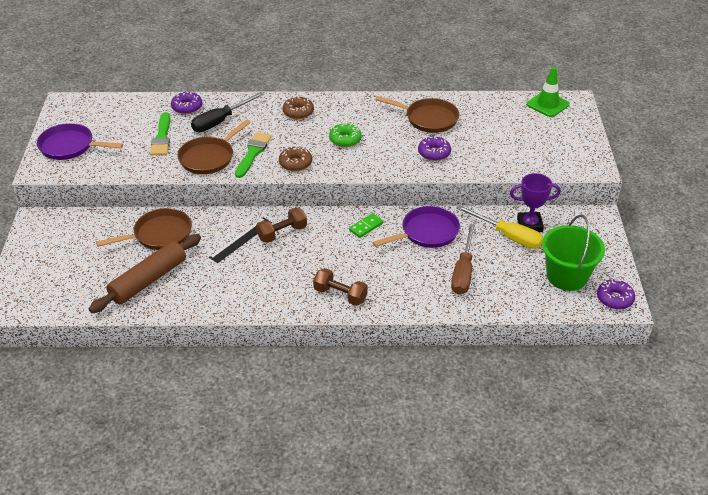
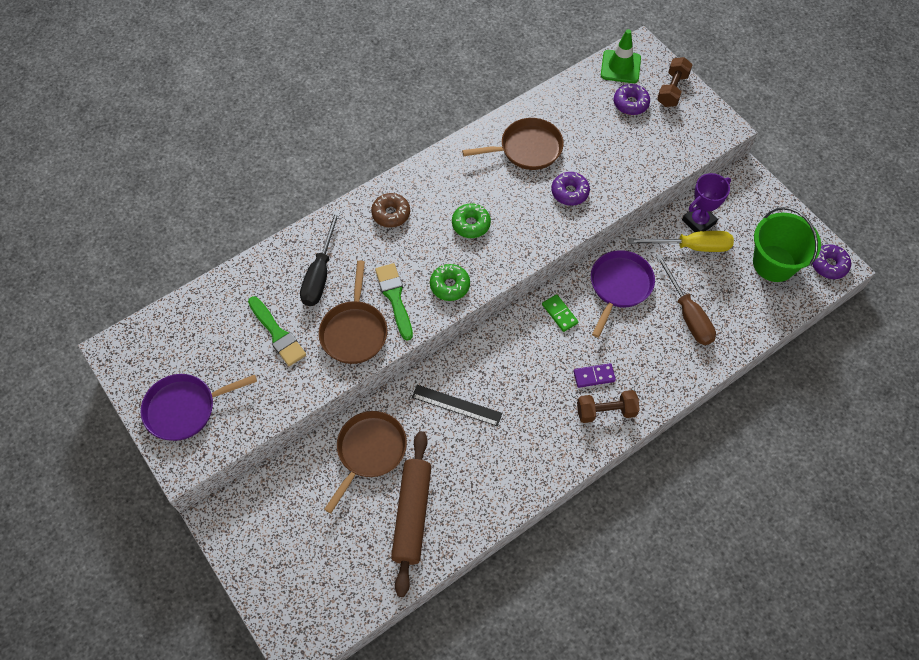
camera: 35 degrees left, 20 degrees up
(187, 107) = (265, 275): purple donut -> purple donut (630, 103)
(240, 240) = (456, 405): black ruler -> black ruler turned 75 degrees counterclockwise
(282, 233) = (489, 371): brown dumbbell -> brown dumbbell (672, 90)
(295, 163) = (450, 285): brown donut -> green donut
(353, 272) = (594, 376): none -> purple domino
(366, 227) = (559, 314): green domino -> green domino turned 45 degrees counterclockwise

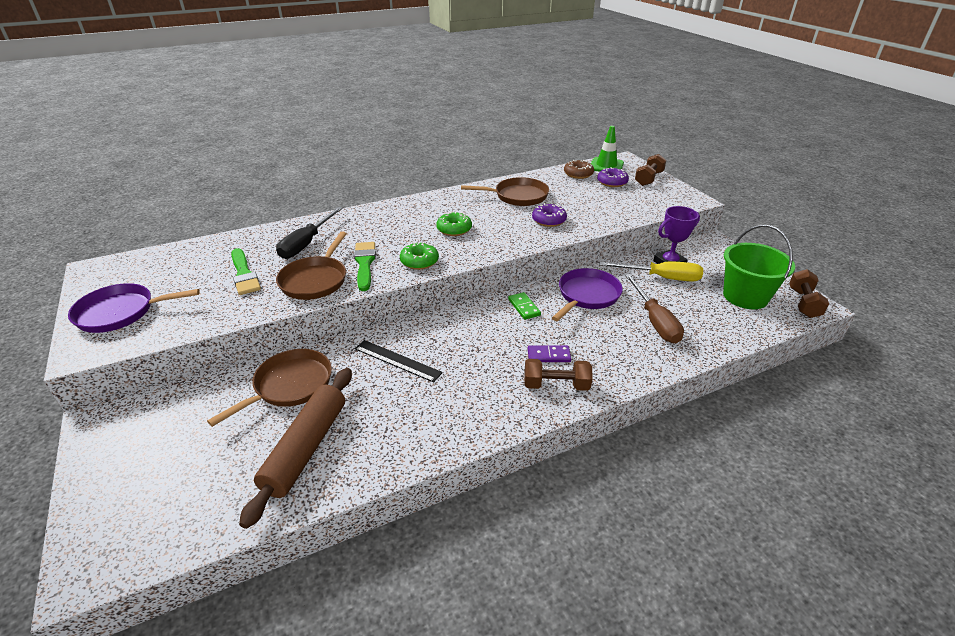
camera: 10 degrees right, 25 degrees down
(391, 214) = (387, 218): brown donut -> brown donut (578, 174)
(829, 265) = (803, 303): purple donut -> brown dumbbell

